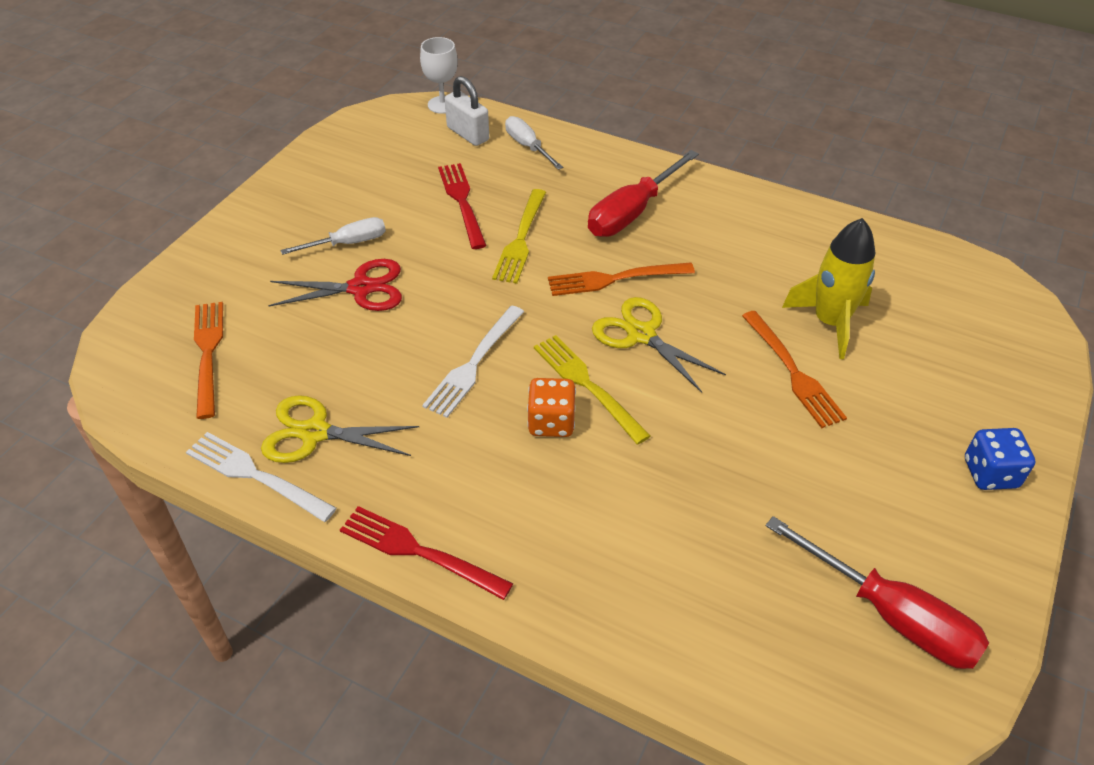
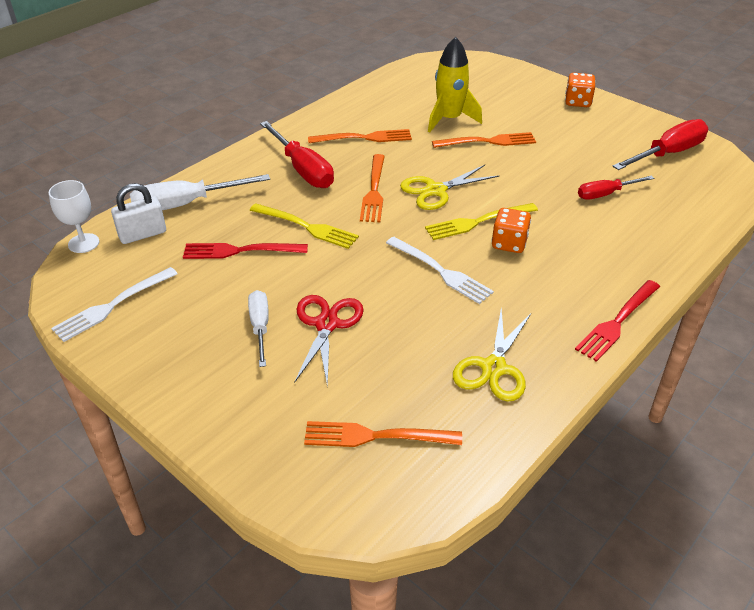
camera: 75 degrees left, 5 degrees down
(256, 475) = (534, 408): white fork -> white fork (113, 305)
(528, 146) = (185, 204): white screwdriver -> white screwdriver, size x1.62
(718, 526) = (605, 194): none -> red screwdriver
(731, 248) = (364, 138): none -> orange fork
(990, 473) = (577, 102): blue dice -> orange dice

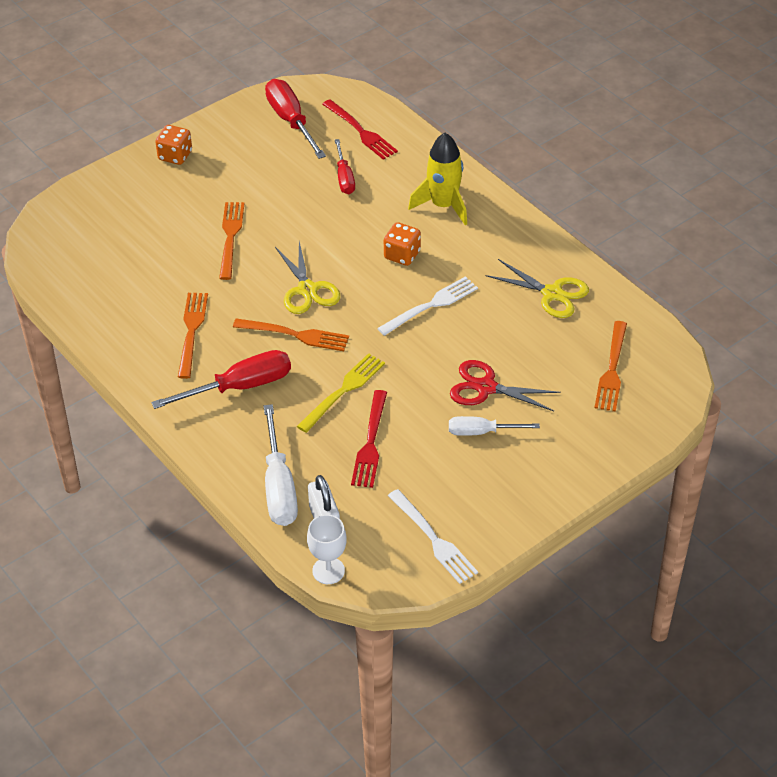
camera: 80 degrees left, 5 degrees up
(449, 119) = (176, 258): yellow rocket -> yellow rocket (443, 205)
(478, 222) = (365, 269): yellow fork -> none
(617, 322) = (513, 214): red fork -> red fork (361, 131)

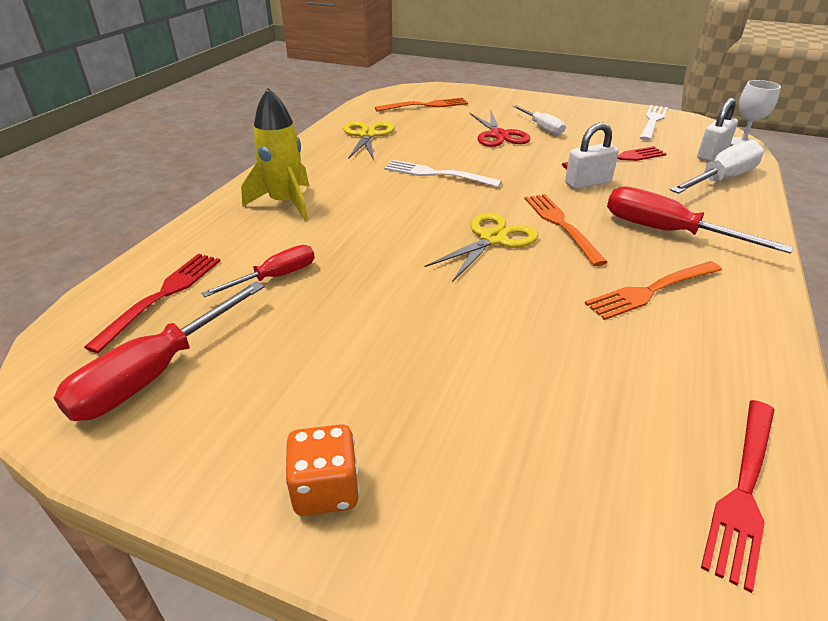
camera: 120 degrees left, 10 degrees down
(63, 270) = (743, 490): none -> red fork
(230, 237) = (469, 327): orange fork -> none
(343, 391) = (587, 183): yellow fork -> white padlock
(402, 255) = (383, 204): orange dice -> none

